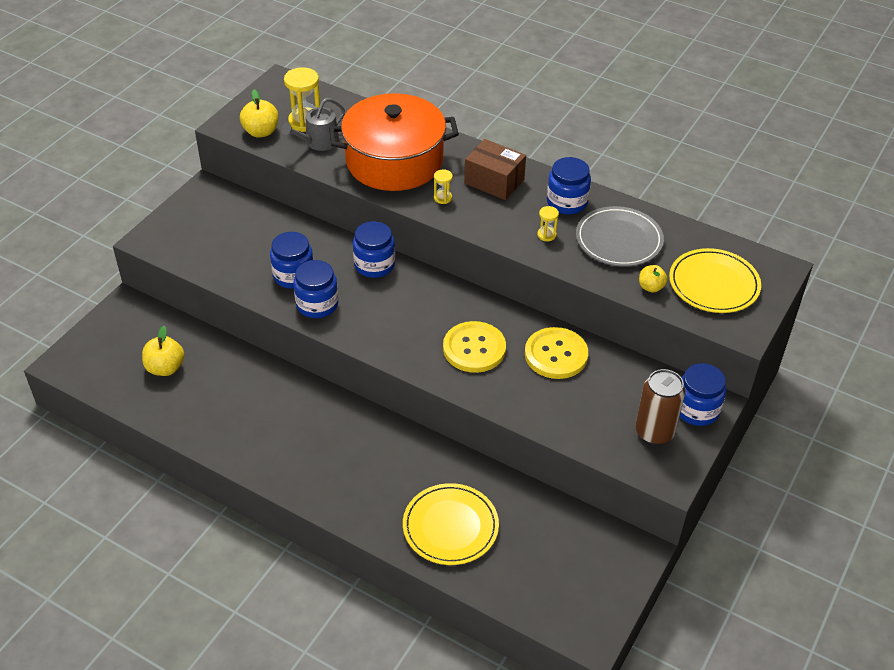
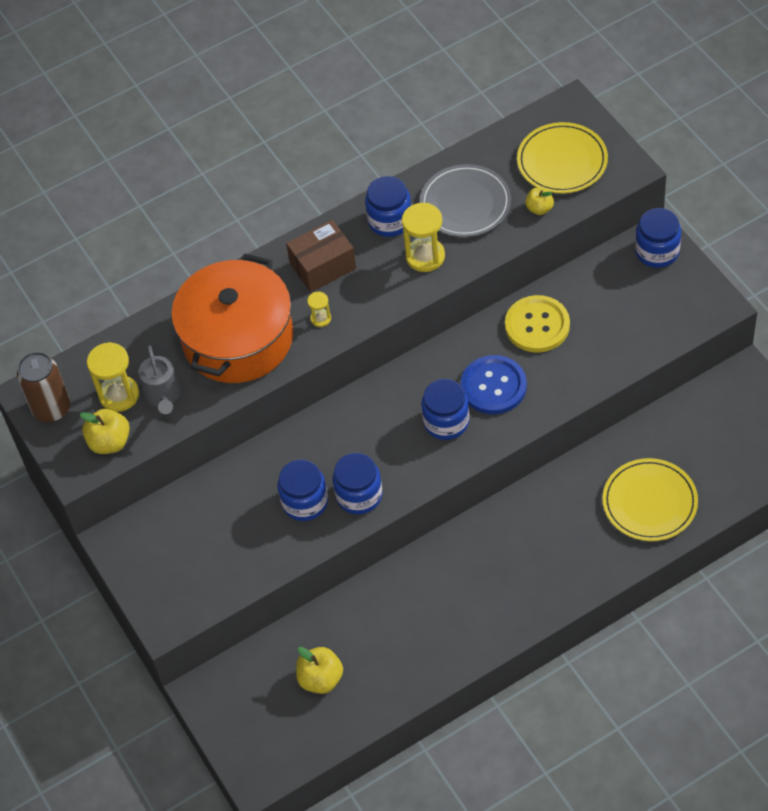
camera: 55 degrees left, 10 degrees up
(374, 265) = (332, 425): blue jar -> blue jar (446, 422)
(474, 348) = (493, 386): yellow button -> blue button
(546, 235) = (425, 256): yellow hourglass -> yellow hourglass, size x1.94
(654, 432) = (665, 293): brown can -> brown can (51, 408)

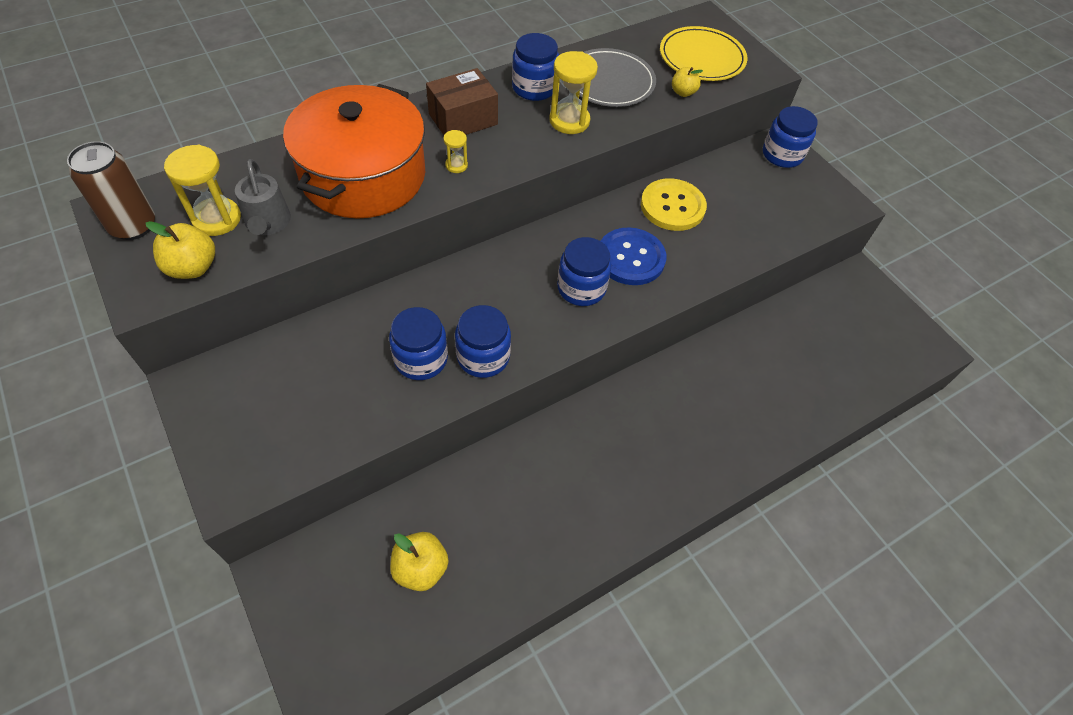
camera: 10 degrees left, 0 degrees up
(649, 502) = (782, 391): yellow plate -> none

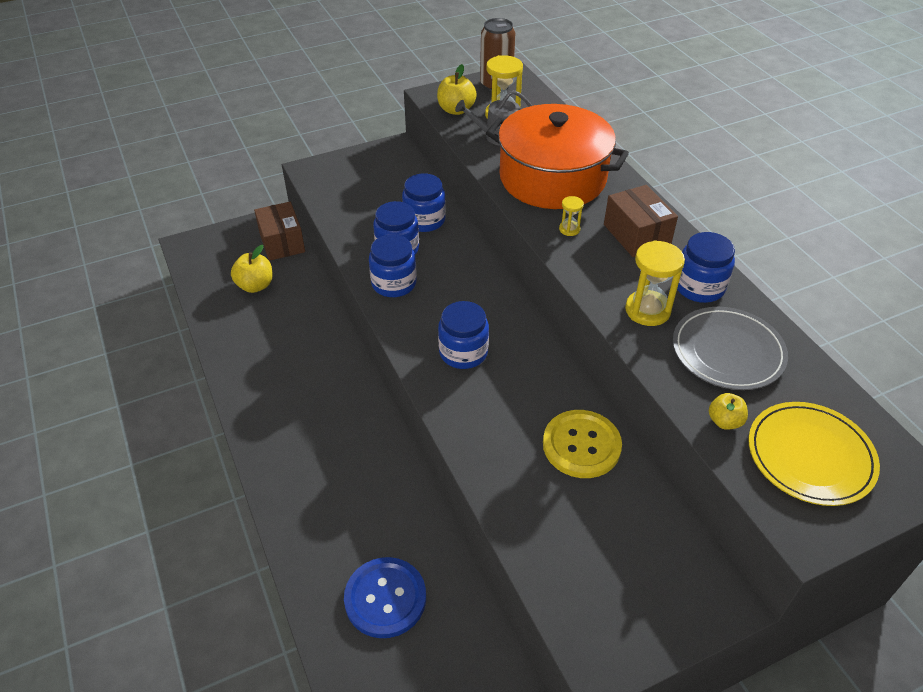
camera: 100 degrees right, 10 degrees down
(327, 552) = (282, 242): none -> brown box
(630, 258) = (501, 396): blue button -> blue button (385, 598)
(782, 155) = (698, 597): blue jar -> blue jar (424, 220)

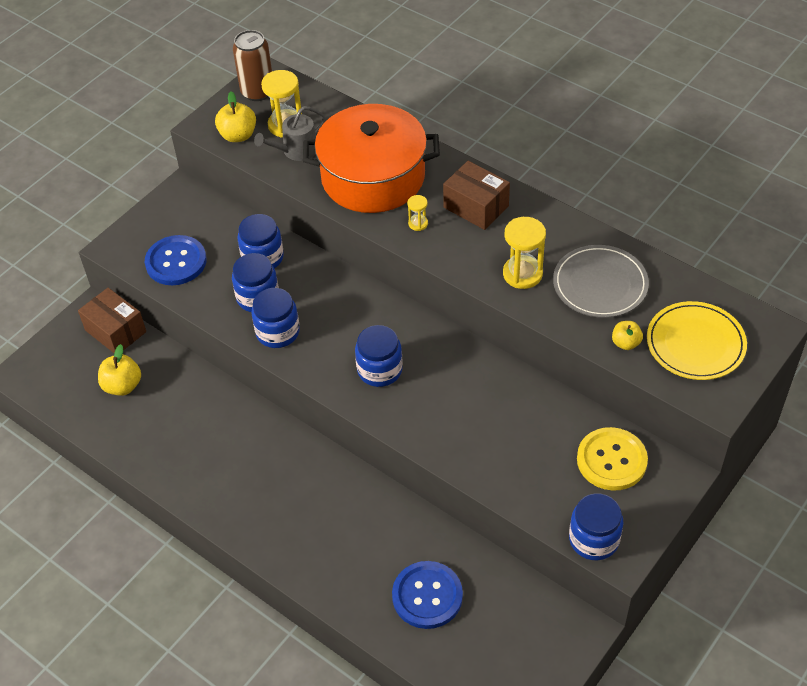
camera: 25 degrees left, 5 degrees up
(350, 197) = (176, 262): none -> blue button
(581, 445) = (520, 406): yellow button -> yellow button (611, 460)
(699, 287) = (550, 236): blue jar -> blue jar (594, 539)

